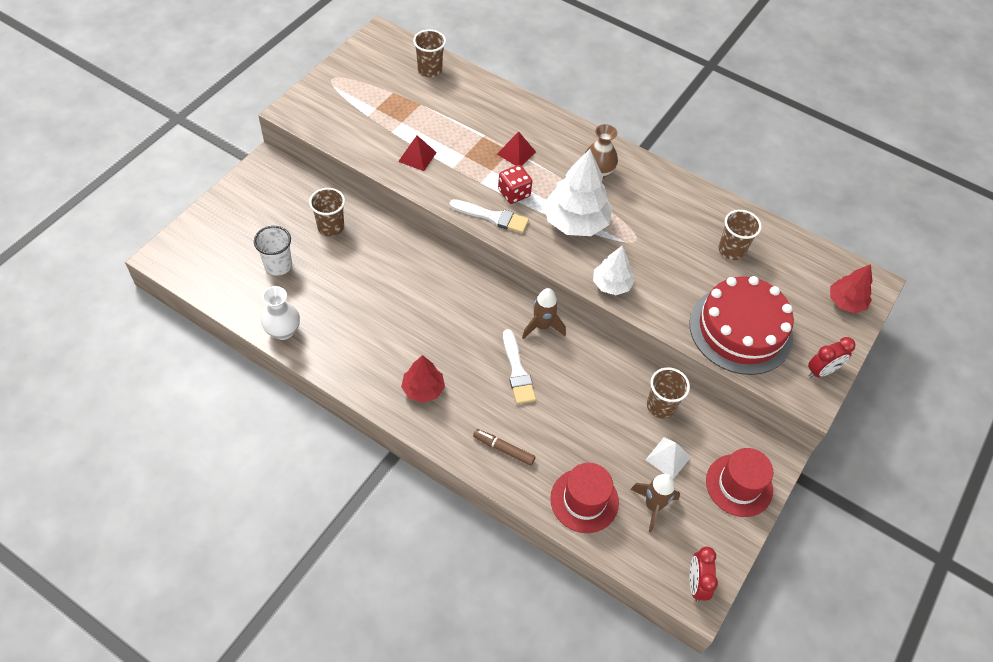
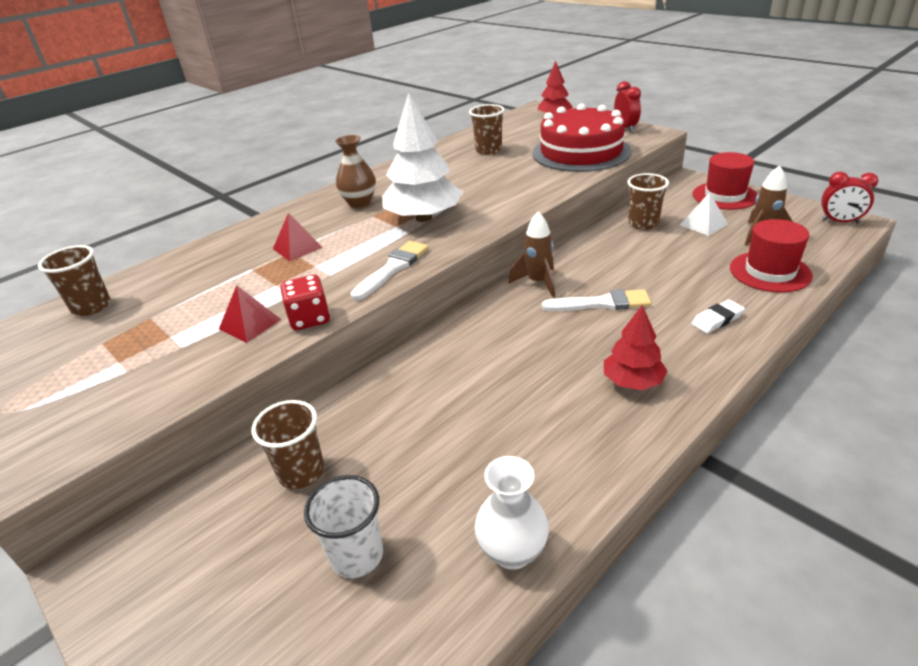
camera: 70 degrees left, 20 degrees down
(504, 449) = (717, 320): brown marker -> white eraser
(514, 193) = (361, 252): red dice -> red dice (309, 319)
(611, 284) = (517, 203): white tree -> none

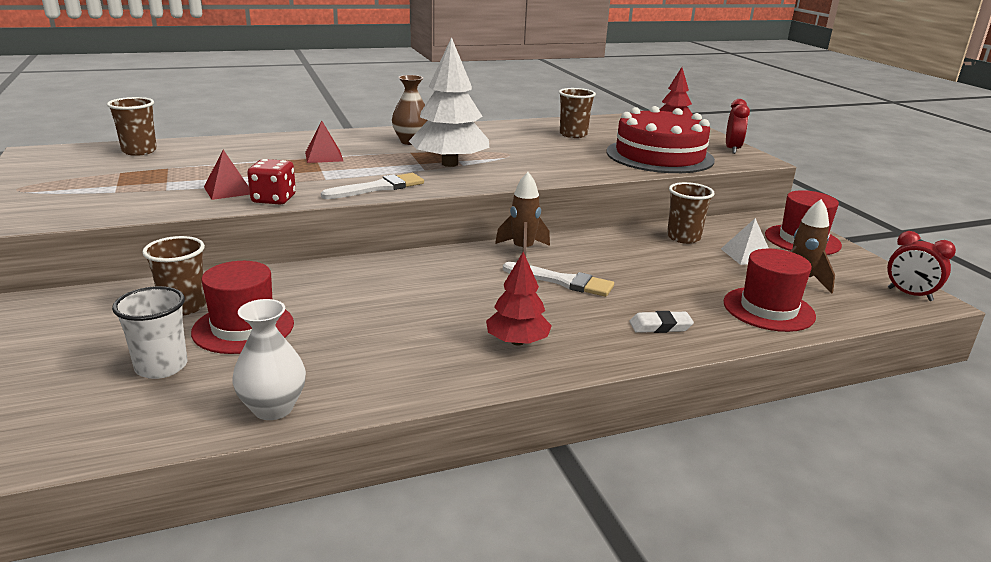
camera: 20 degrees right, 10 degrees down
(387, 471) = (243, 328): none -> red hat

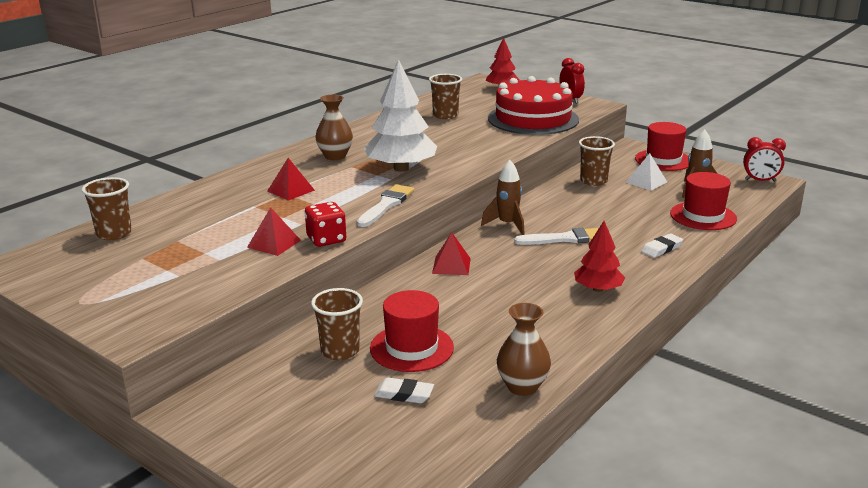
camera: 30 degrees left, 0 degrees up
(161, 367) = (404, 394): white cup -> white eraser
(273, 408) = (522, 387): white vase -> brown vase
(406, 269) = (451, 265): none -> red pyramid

